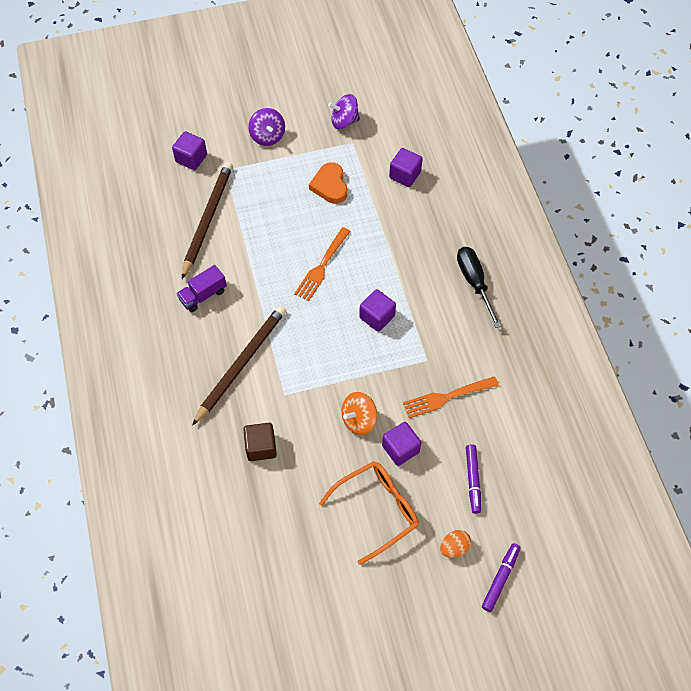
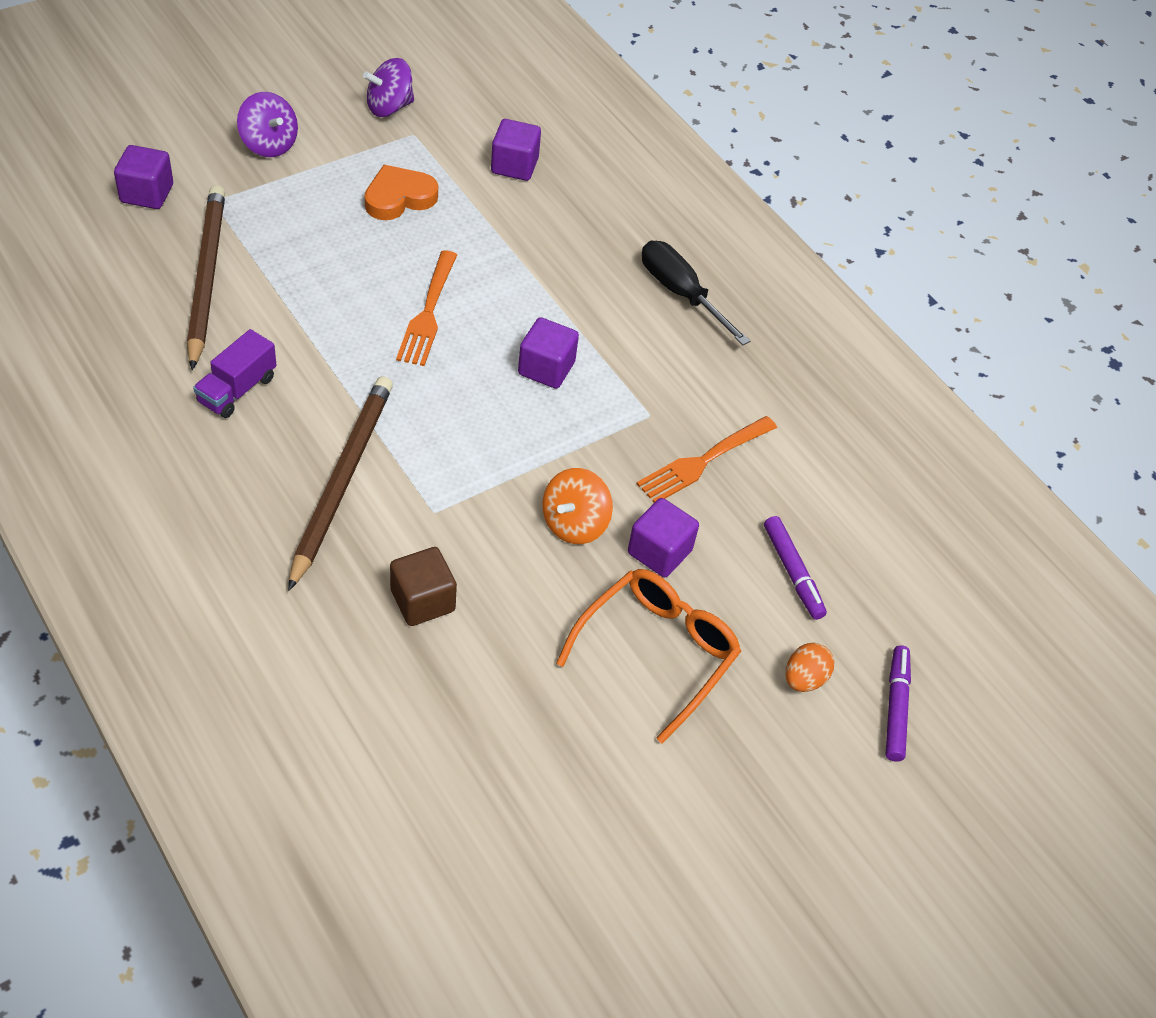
camera: 25 degrees left, 10 degrees down
(330, 186) = (399, 198): orange heart -> orange heart turned 90 degrees clockwise

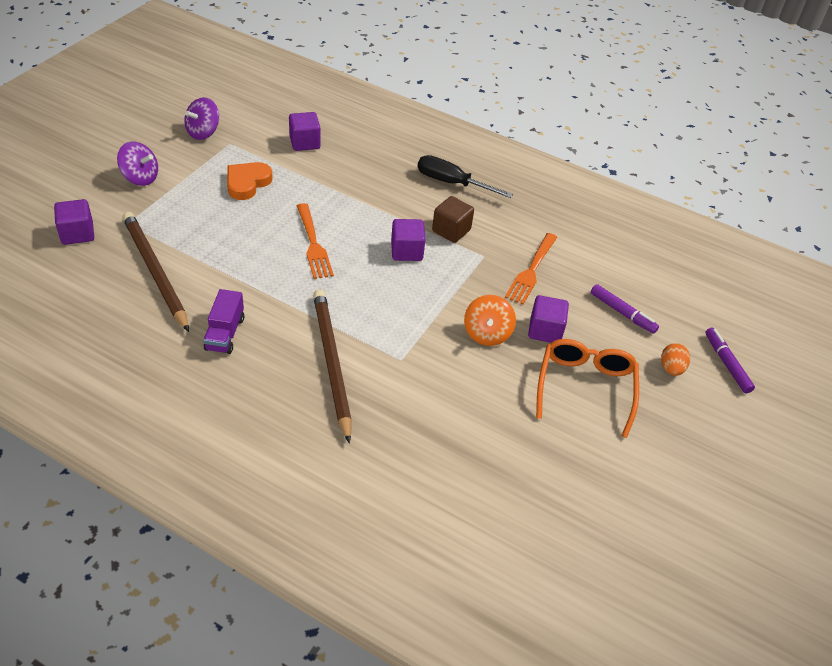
camera: 25 degrees left, 5 degrees down
(422, 601) = (432, 415): brown cube -> brown cube (451, 230)

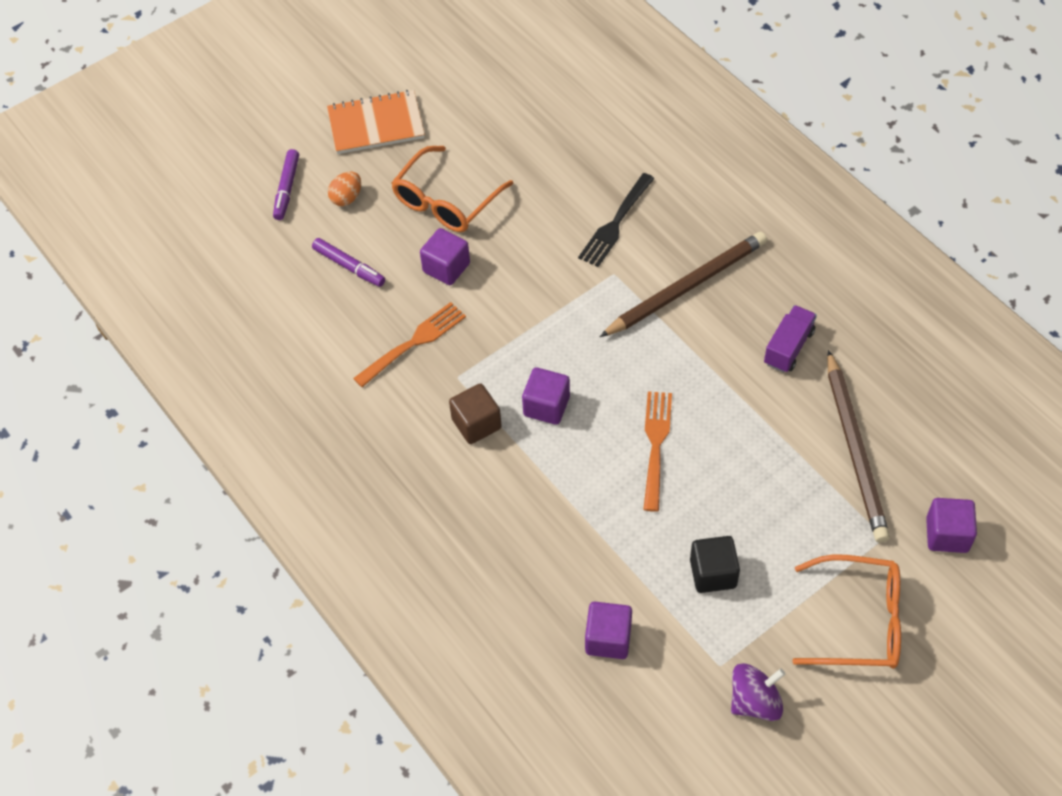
camera: 150 degrees left, 10 degrees up
(140, 178) = (859, 621): purple spinning top -> orange glasses
(247, 183) = (713, 573): orange heart -> black cube
(331, 363) = (686, 287): brown pencil -> brown pencil turned 135 degrees counterclockwise
(420, 406) = (616, 222): none -> black fork
(452, 183) = (433, 504): black screwdriver -> none
(487, 333) = (510, 279): orange spinning top -> none
(622, 313) = (349, 267): purple marker -> purple marker turned 150 degrees clockwise
(705, 448) = (376, 124): none -> orange notebook

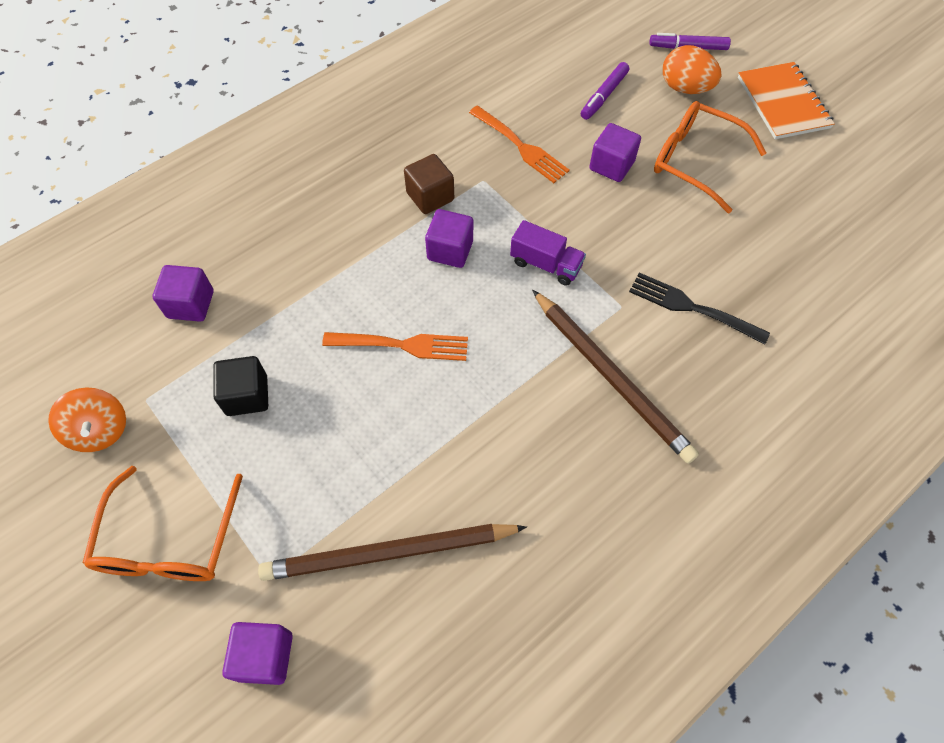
camera: 85 degrees right, 5 degrees up
(346, 198) = (685, 88): orange egg -> orange egg, size x1.54
(755, 701) = (100, 430): purple spinning top -> orange spinning top
(788, 347) = (533, 484): purple truck -> purple truck (545, 264)

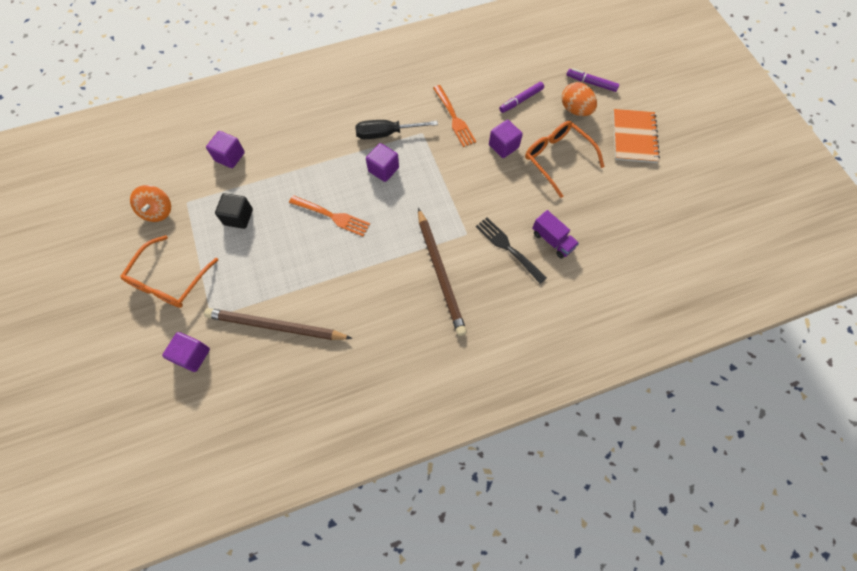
camera: 20 degrees right, 5 degrees up
(430, 196) = (387, 133): brown cube -> black screwdriver
(545, 264) = (434, 195): purple truck -> purple truck (552, 240)

